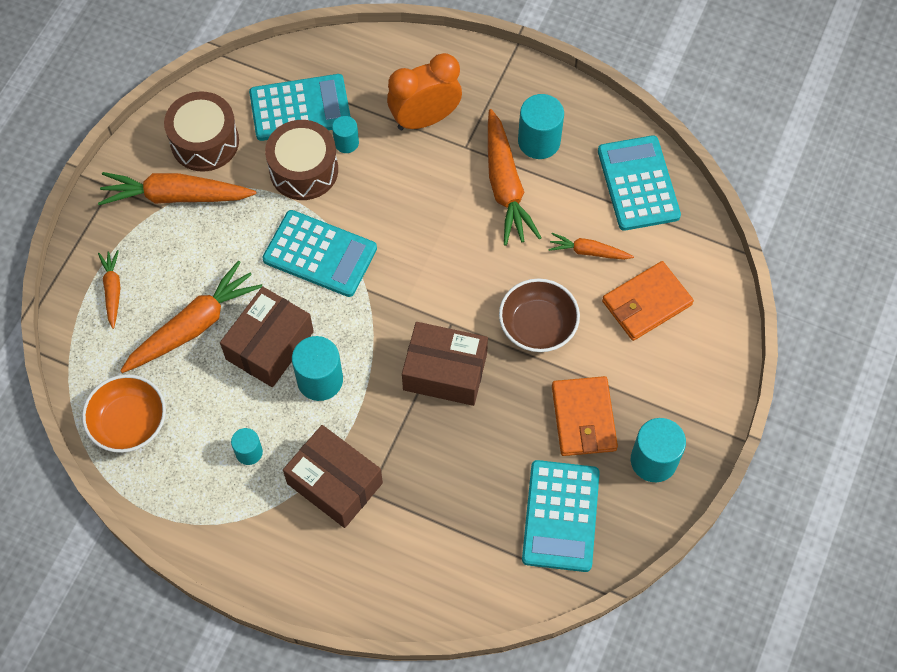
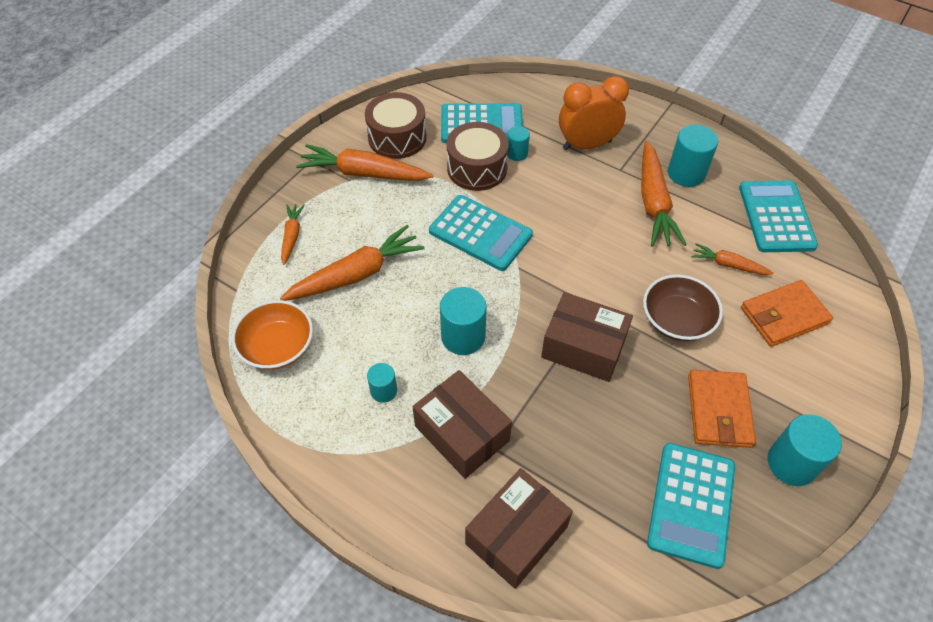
camera: 10 degrees right, 10 degrees down
(269, 345) = (421, 300): brown box -> brown box (516, 535)

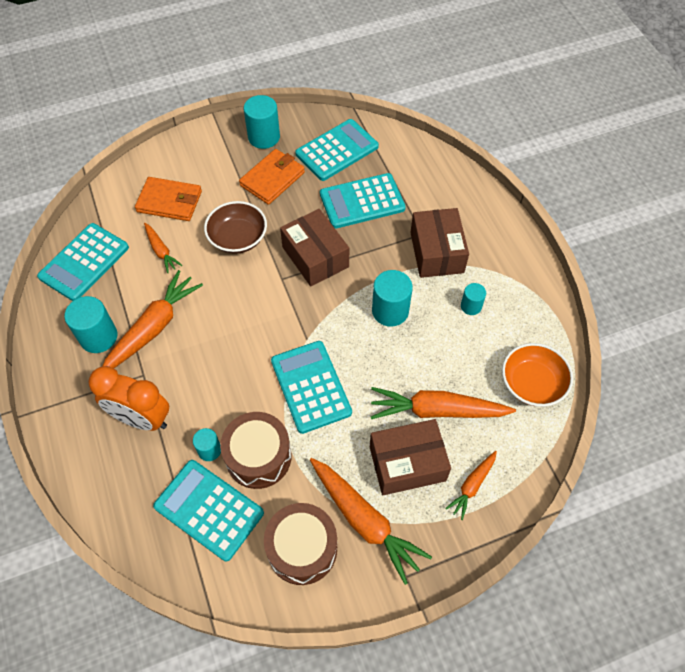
camera: 145 degrees left, 5 degrees up
(516, 535) = (444, 188): brown box -> brown box (407, 463)
(596, 447) = (362, 201): none -> turquoise calculator

